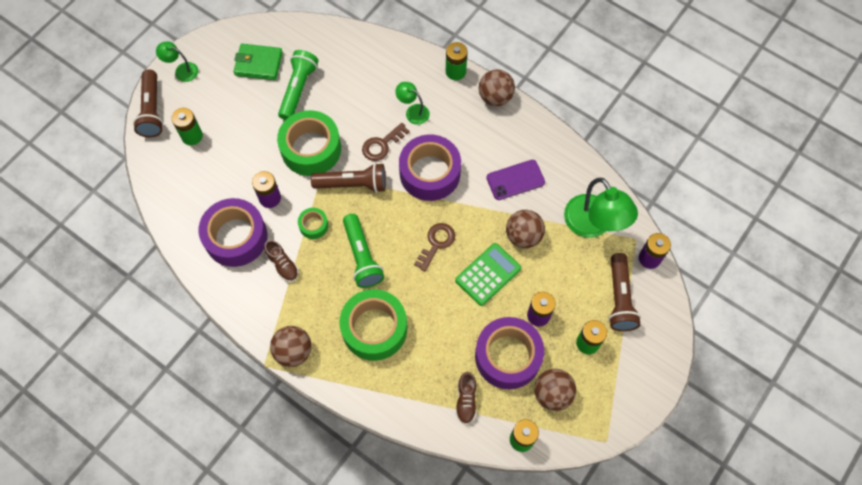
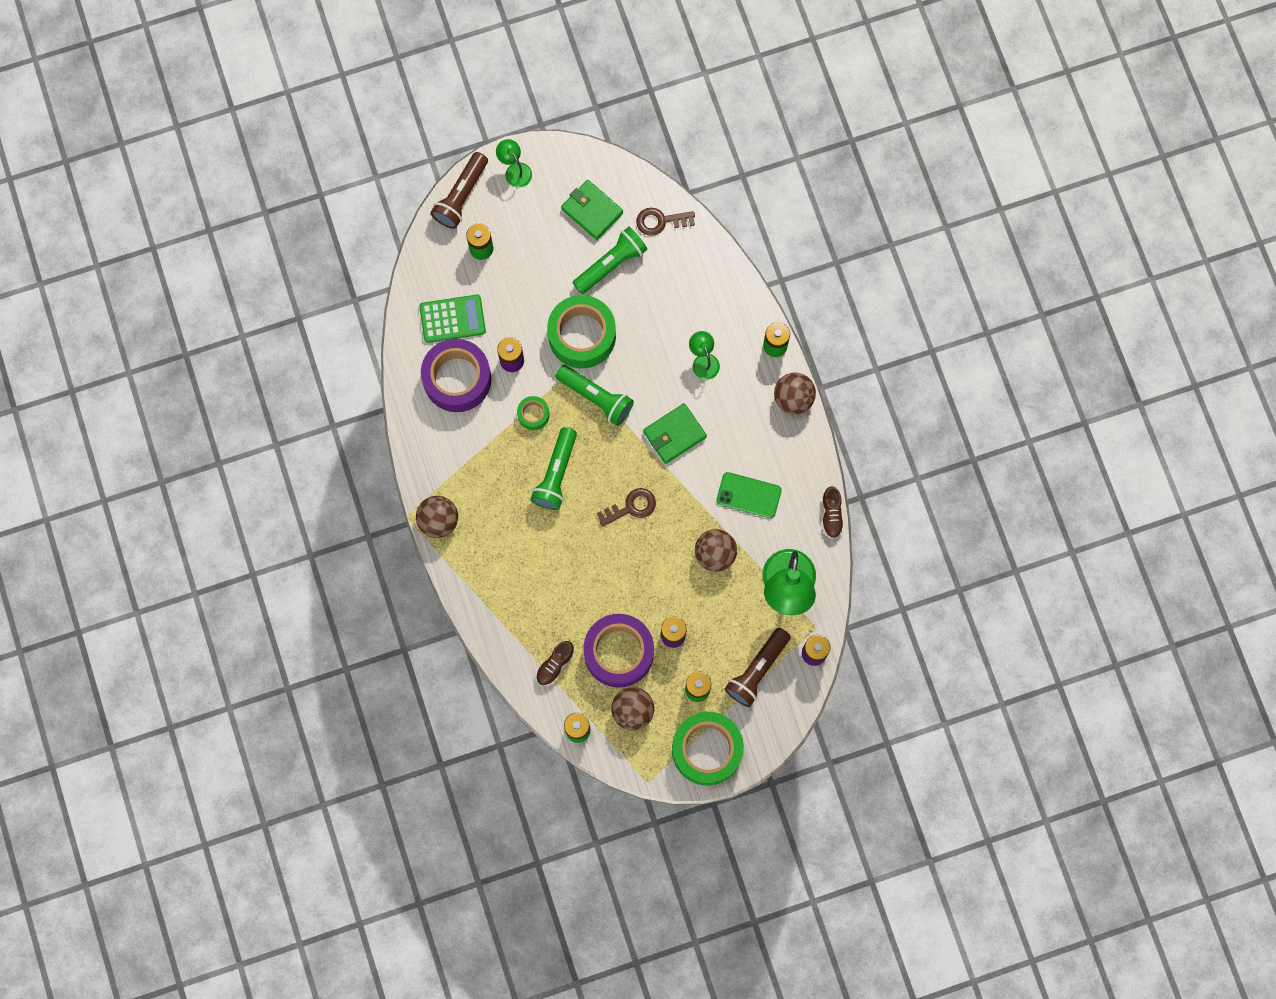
camera: 35 degrees right, 10 degrees up
(282, 265) = (481, 434): brown shoe -> brown shoe (831, 515)
(353, 184) = (596, 398): brown flashlight -> green flashlight
(374, 328) = (521, 548): green tape -> green tape (707, 750)
(382, 145) = (650, 376): brown key -> brown key (660, 221)
(430, 173) = (674, 434): purple tape -> green wallet
(488, 274) = (656, 567): green calculator -> green calculator (452, 319)
(515, 180) = (749, 495): purple phone -> green phone

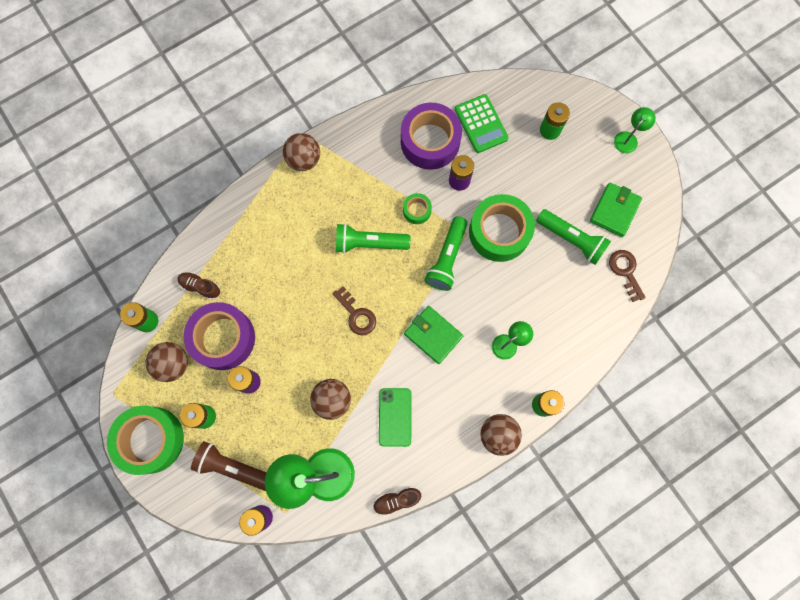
camera: 75 degrees right, 0 degrees up
(461, 196) = (590, 102): brown flashlight -> none

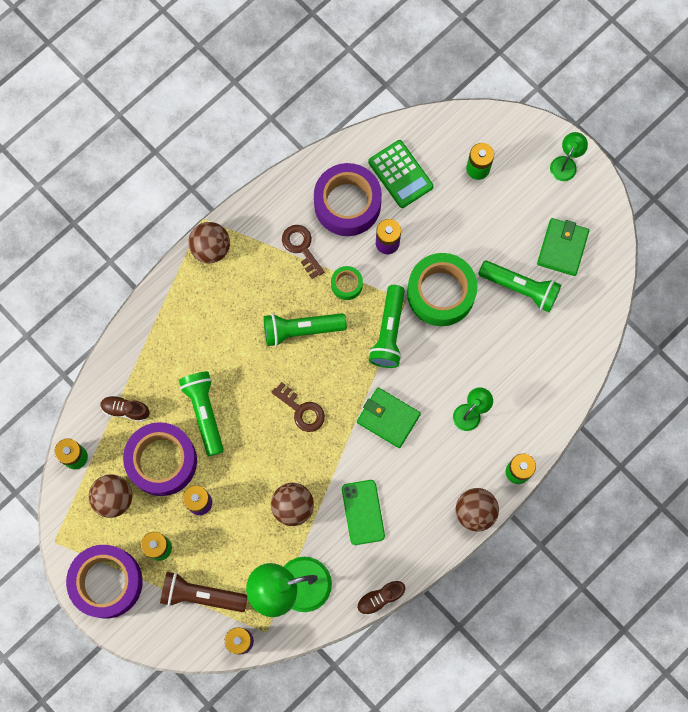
camera: 10 degrees left, 0 degrees up
(151, 440) = (107, 582): green tape -> purple tape
(269, 301) = (204, 412): none -> green flashlight
(625, 271) = (584, 313): brown key -> brown key (301, 247)

